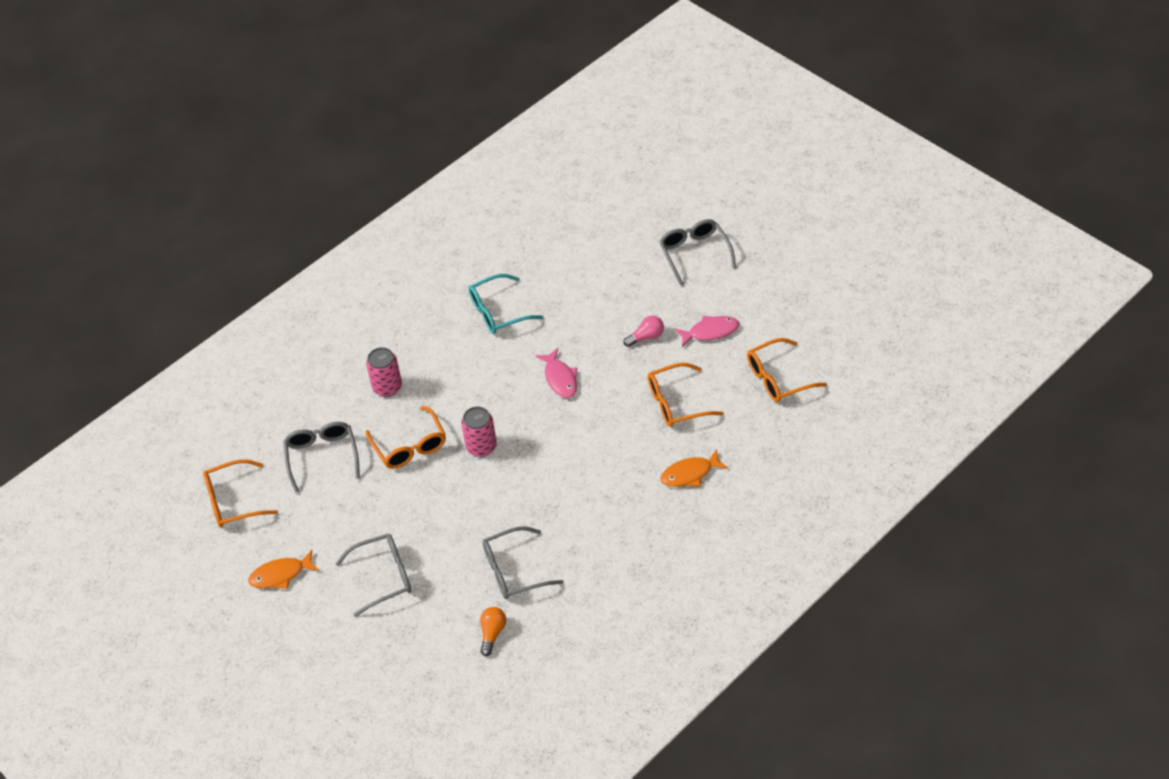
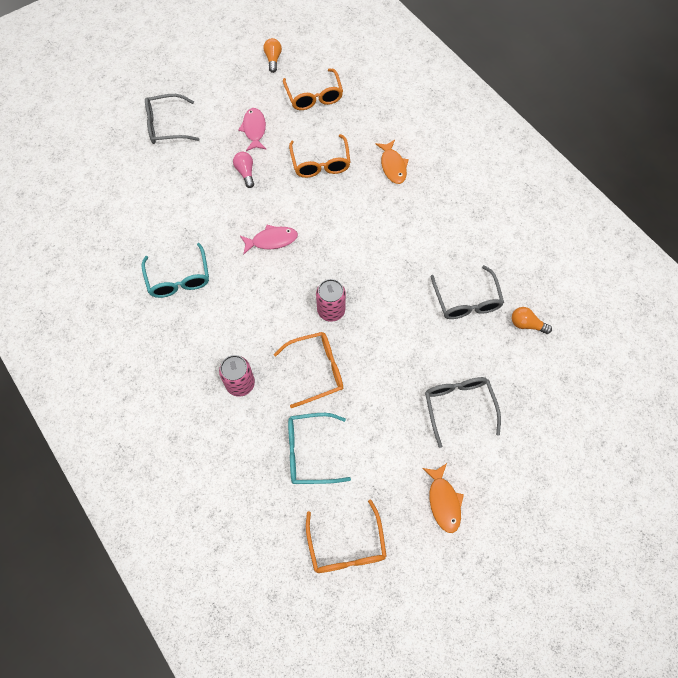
camera: 85 degrees left, 15 degrees up
(322, 456) = (310, 452): grey glasses -> turquoise glasses
(826, 327) = (273, 59): none -> orange light bulb

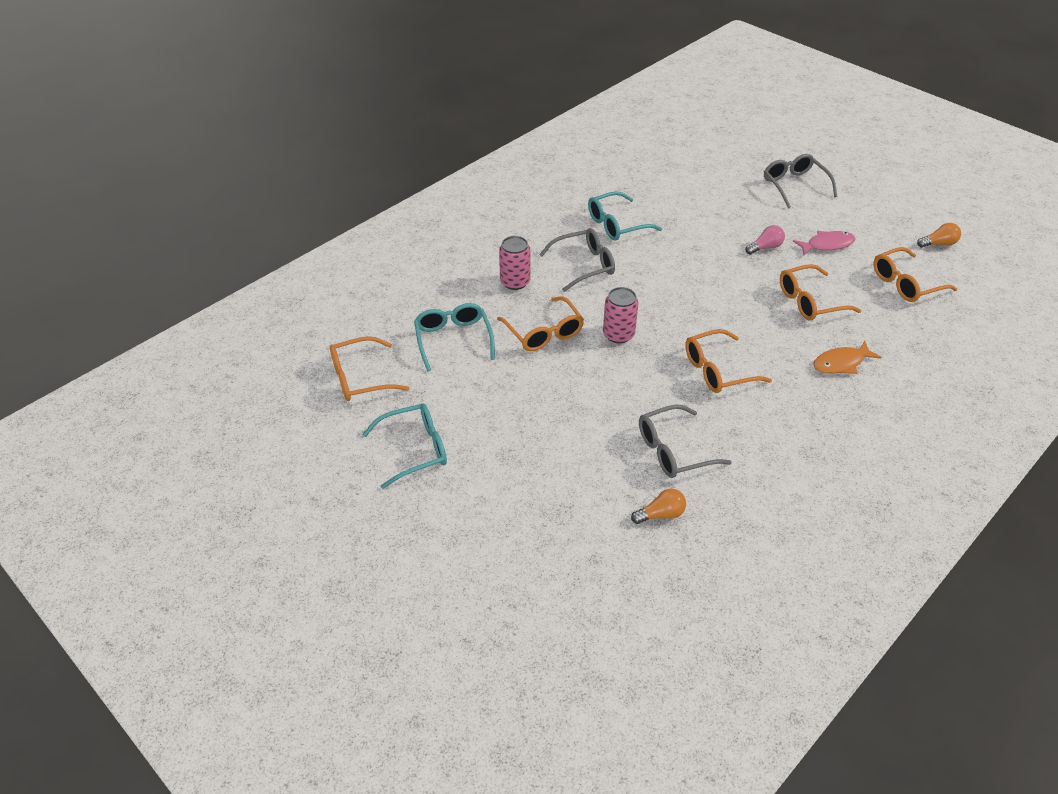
camera: 80 degrees right, 20 degrees down
(272, 240) = (688, 279): pink fish -> none
(386, 248) = (718, 370): none -> orange glasses
(443, 501) = (415, 449): orange fish -> turquoise glasses
(458, 406) = (529, 454): grey glasses -> grey glasses (584, 265)
(526, 324) = (660, 514): orange light bulb -> orange light bulb turned 60 degrees clockwise

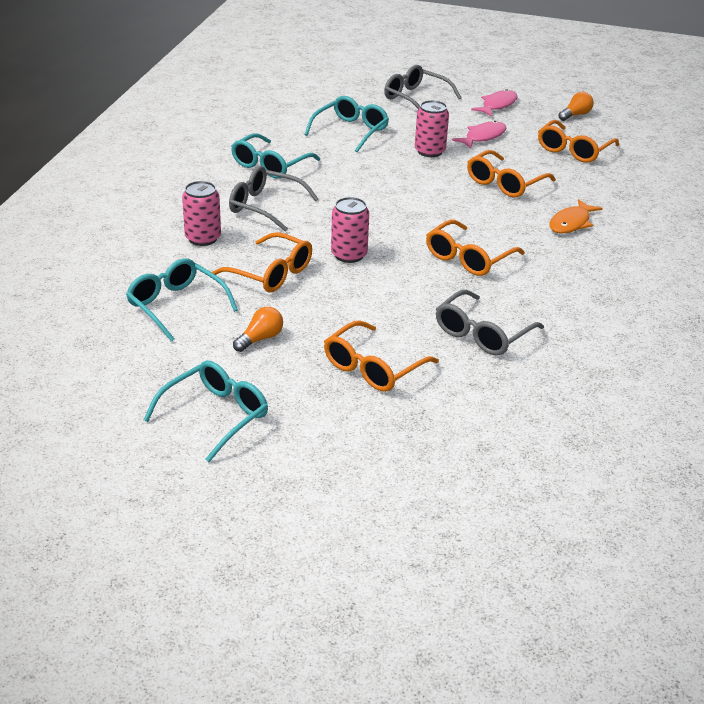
camera: 30 degrees left, 10 degrees down
(360, 378) = (95, 370): orange glasses -> orange glasses (373, 368)
(584, 265) = (265, 206): grey glasses -> grey glasses turned 105 degrees counterclockwise
(660, 514) = (514, 389): orange light bulb -> orange light bulb (260, 339)
(710, 207) = (351, 131): none -> turquoise glasses
(765, 247) = (429, 151): pink light bulb -> pink can
(867, 213) = (497, 105): none -> pink fish

